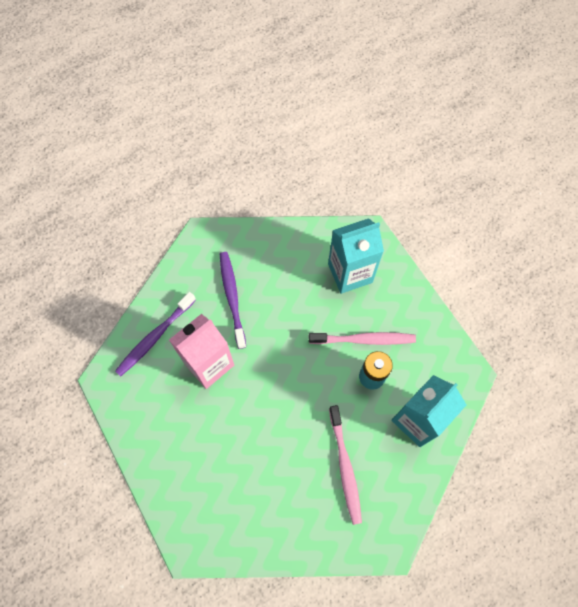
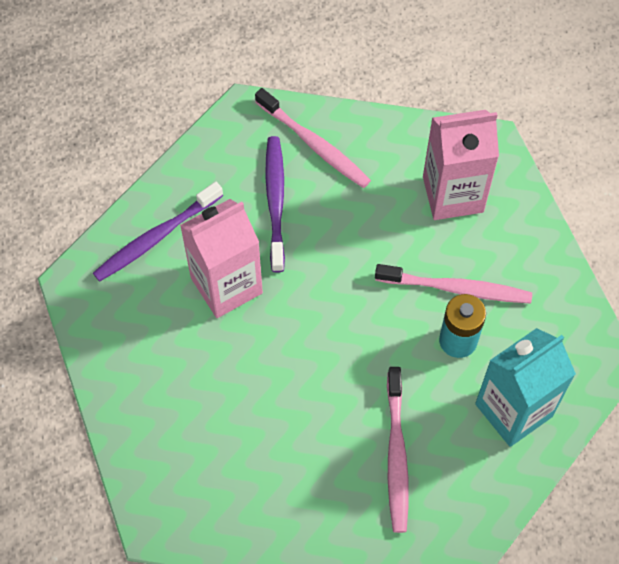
camera: 10 degrees right, 5 degrees down
(251, 253) = (314, 144): none -> pink toothbrush
(350, 273) = (453, 194): turquoise carton -> pink carton

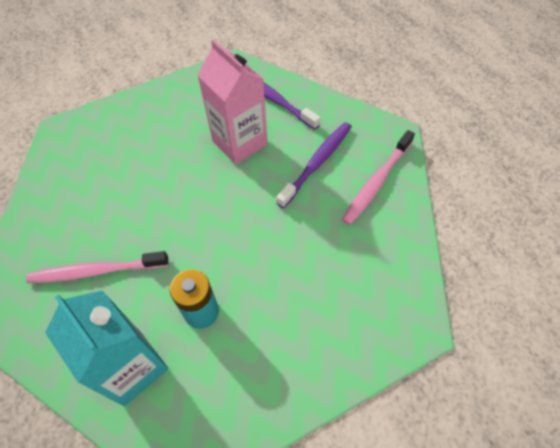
camera: 85 degrees right, 5 degrees down
(275, 201) = (317, 163): purple toothbrush -> purple toothbrush turned 45 degrees counterclockwise
(453, 194) = (352, 295): pink carton -> none
(456, 288) = (253, 306): pink toothbrush -> none

